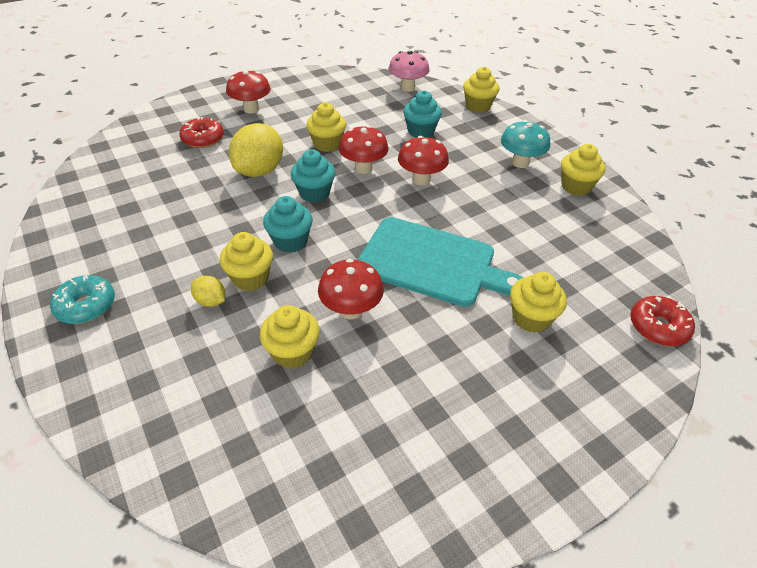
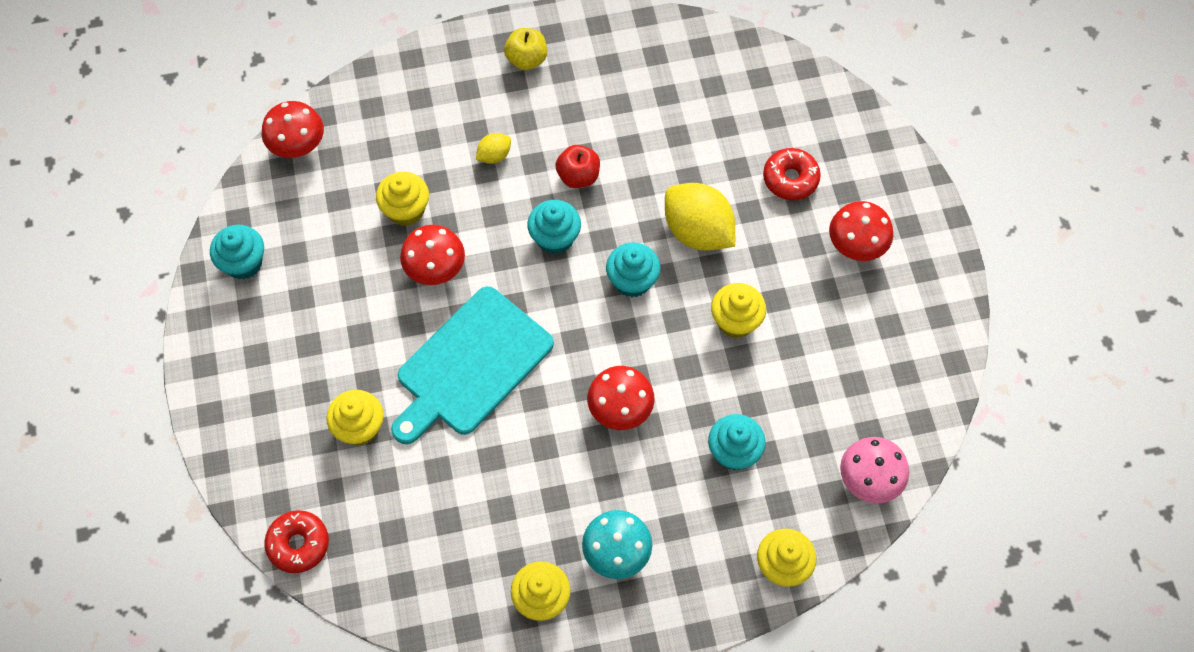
camera: 110 degrees right, 20 degrees up
(86, 306) = (526, 59): turquoise donut -> yellow apple
(223, 241) = (578, 176): none -> red apple
(250, 278) = (512, 192): yellow cupcake -> none
(363, 168) = (666, 349): red mushroom -> red mushroom (298, 146)
(415, 492) = (243, 263): none -> turquoise cupcake

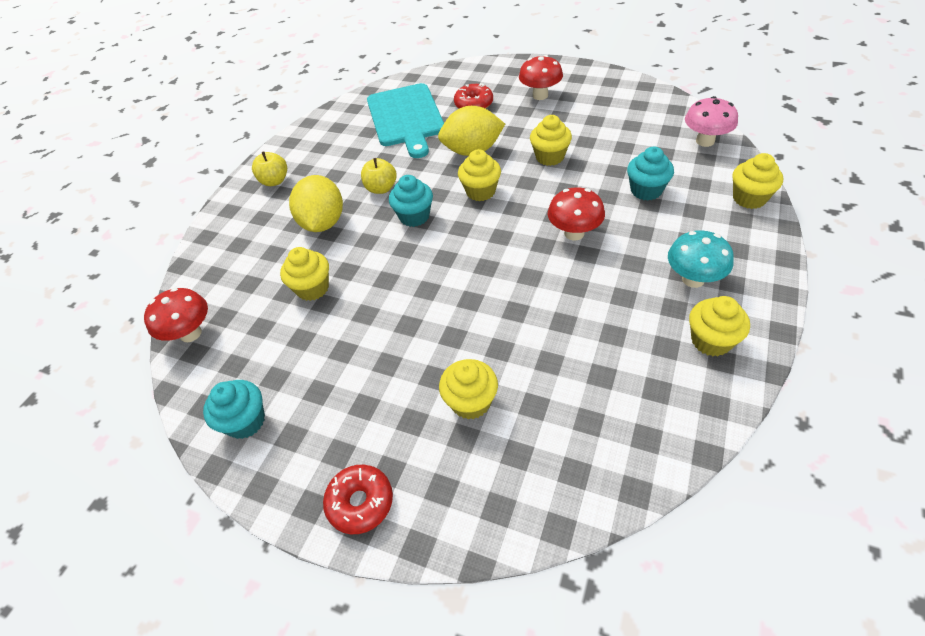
camera: 50 degrees left, 15 degrees down
(298, 544) = (555, 509): red donut -> red donut (360, 502)
(435, 269) = (376, 291): red mushroom -> none
(470, 365) = (473, 302): turquoise cutting board -> turquoise cutting board (405, 117)
(494, 155) = (323, 223): yellow lemon -> yellow lemon, size x2.09
(578, 176) = (381, 188): red apple -> yellow apple
(632, 281) = (480, 191): turquoise cupcake -> yellow cupcake

